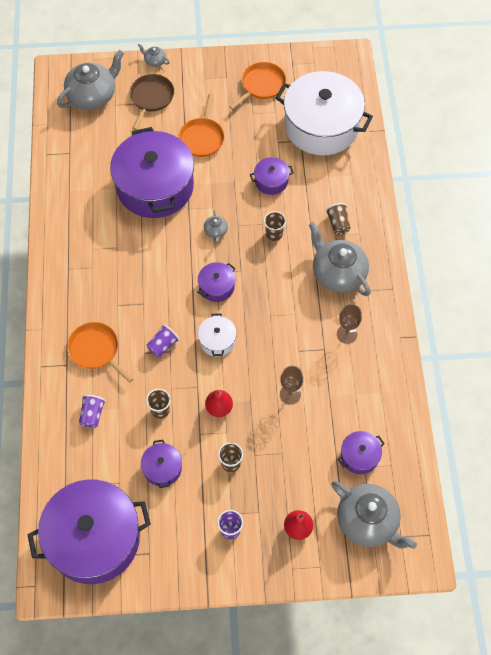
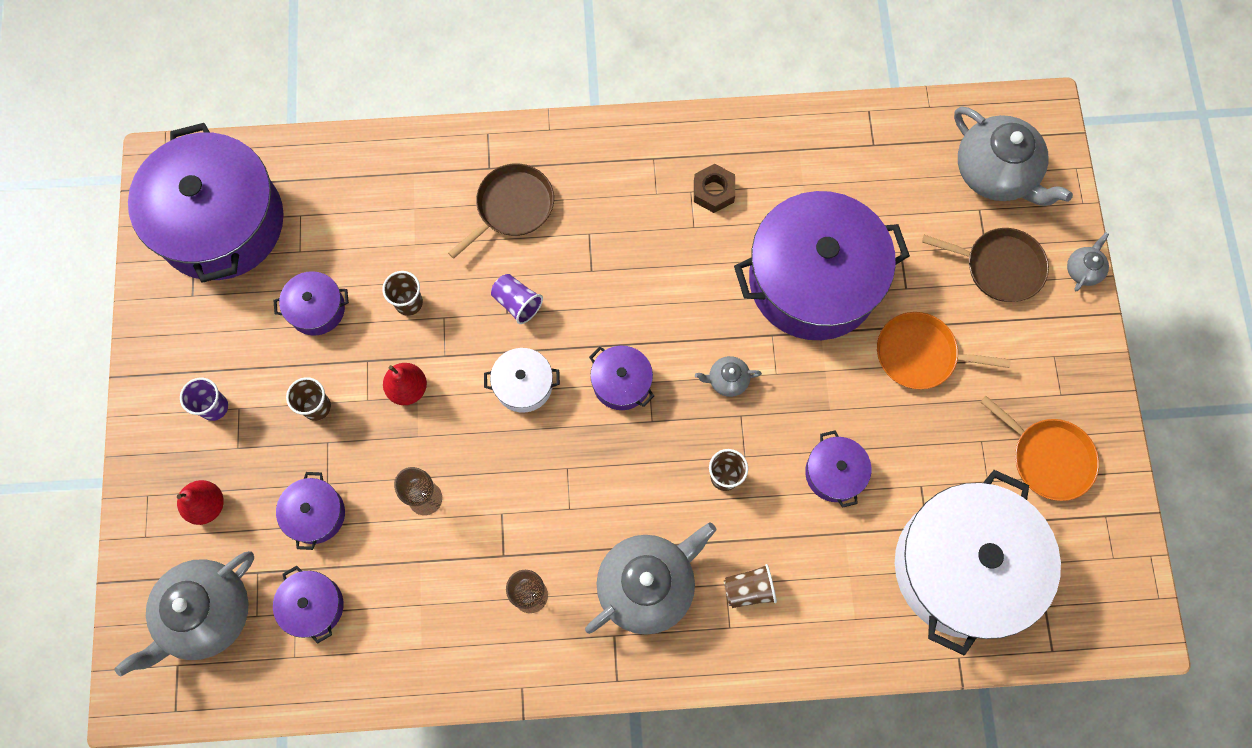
camera: 90 degrees right, 10 degrees up
(92, 415) = (407, 208): purple cup -> none
(93, 236) = (713, 191): none -> brown nut
(96, 350) = (512, 207): orange pan -> brown pan
(302, 459) = (315, 514): none -> purple pot

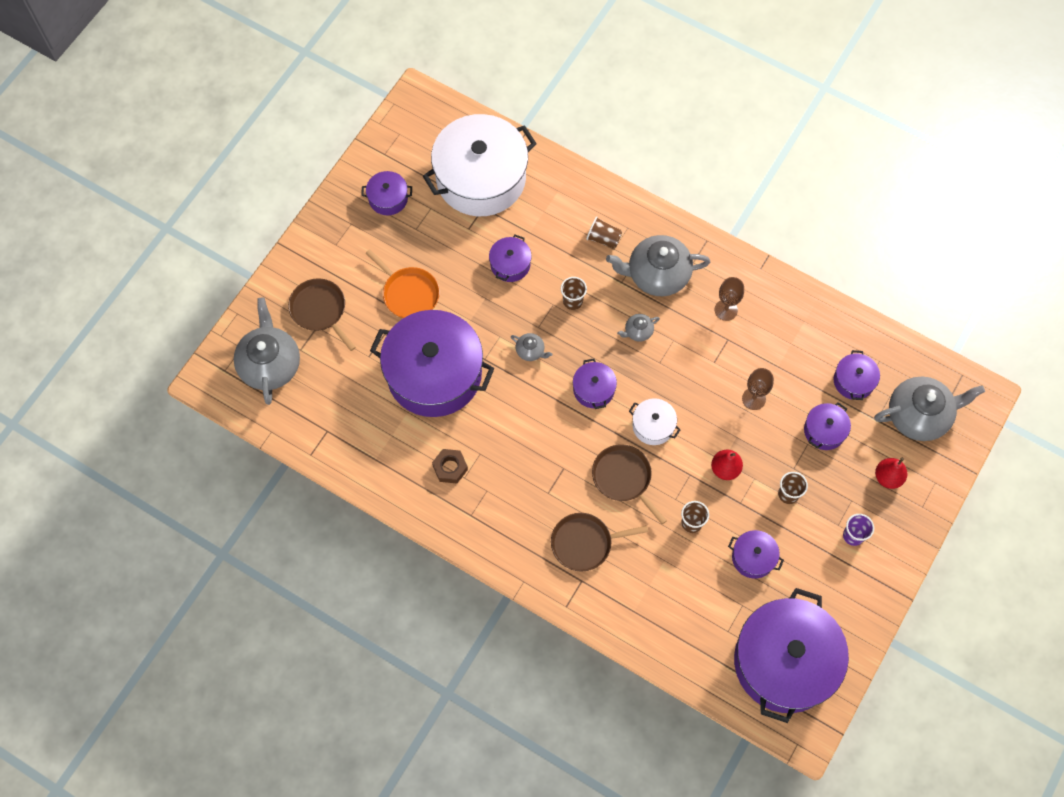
camera: 145 degrees left, 5 degrees down
(517, 303) = (623, 478): purple cup -> brown pan
(1048, 458) = (388, 198): orange pan -> purple pot
(1083, 270) = (274, 277): grey teapot -> grey teapot (638, 331)

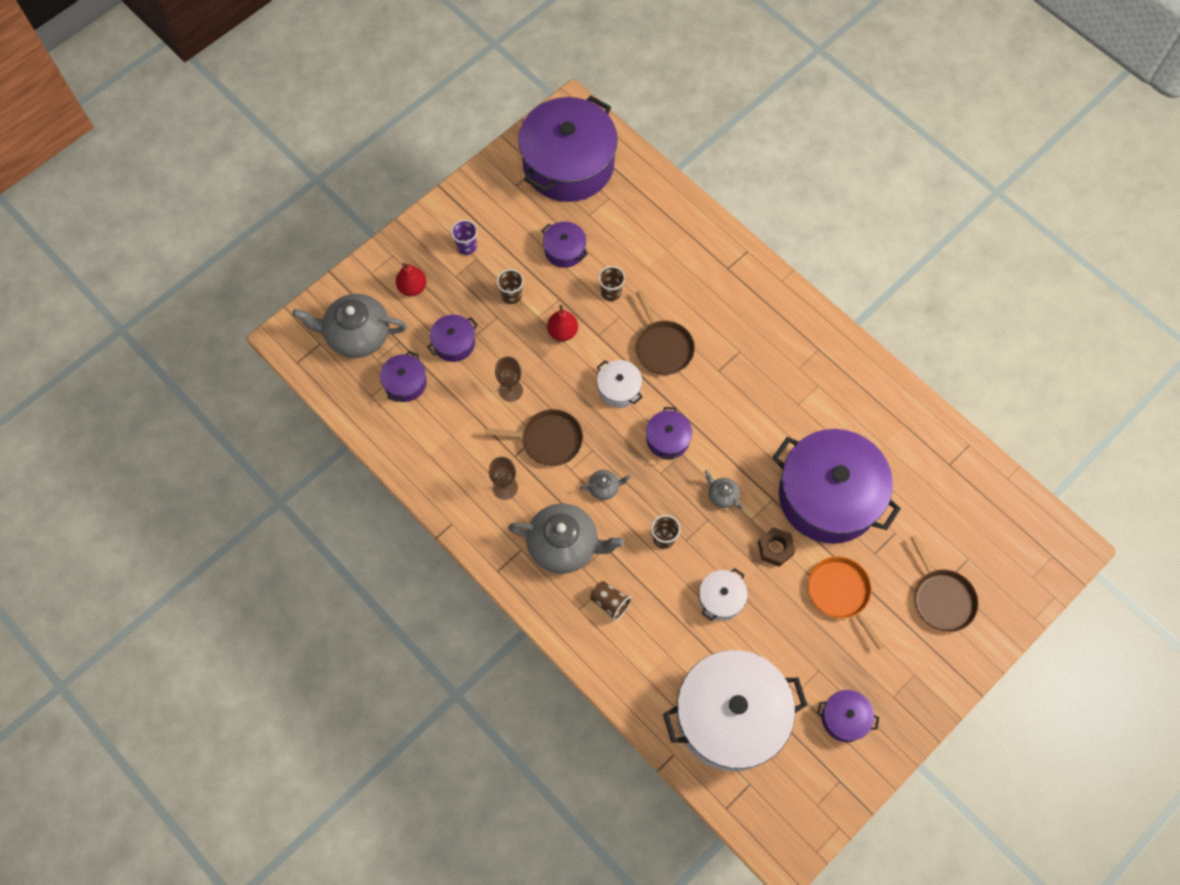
camera: 165 degrees left, 0 degrees up
(270, 364) = (1002, 550): grey teapot -> none
(450, 468) = (830, 398): brown nut -> brown nut (775, 548)
(510, 264) = (721, 598): purple pot -> white pot
(585, 543) = (716, 299): brown pan -> brown pan (548, 440)

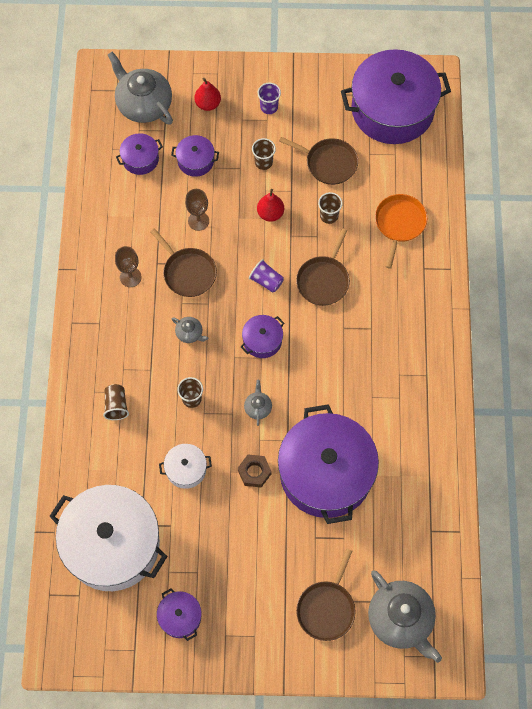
camera: 45 degrees right, 0 degrees up
(564, 250) = (328, 163): purple pot -> brown pan
(564, 545) = (127, 345): grey teapot -> grey teapot (401, 619)
(619, 389) = (266, 281): white pot -> purple cup
(840, 593) = (264, 539): orange pan -> orange pan (399, 224)

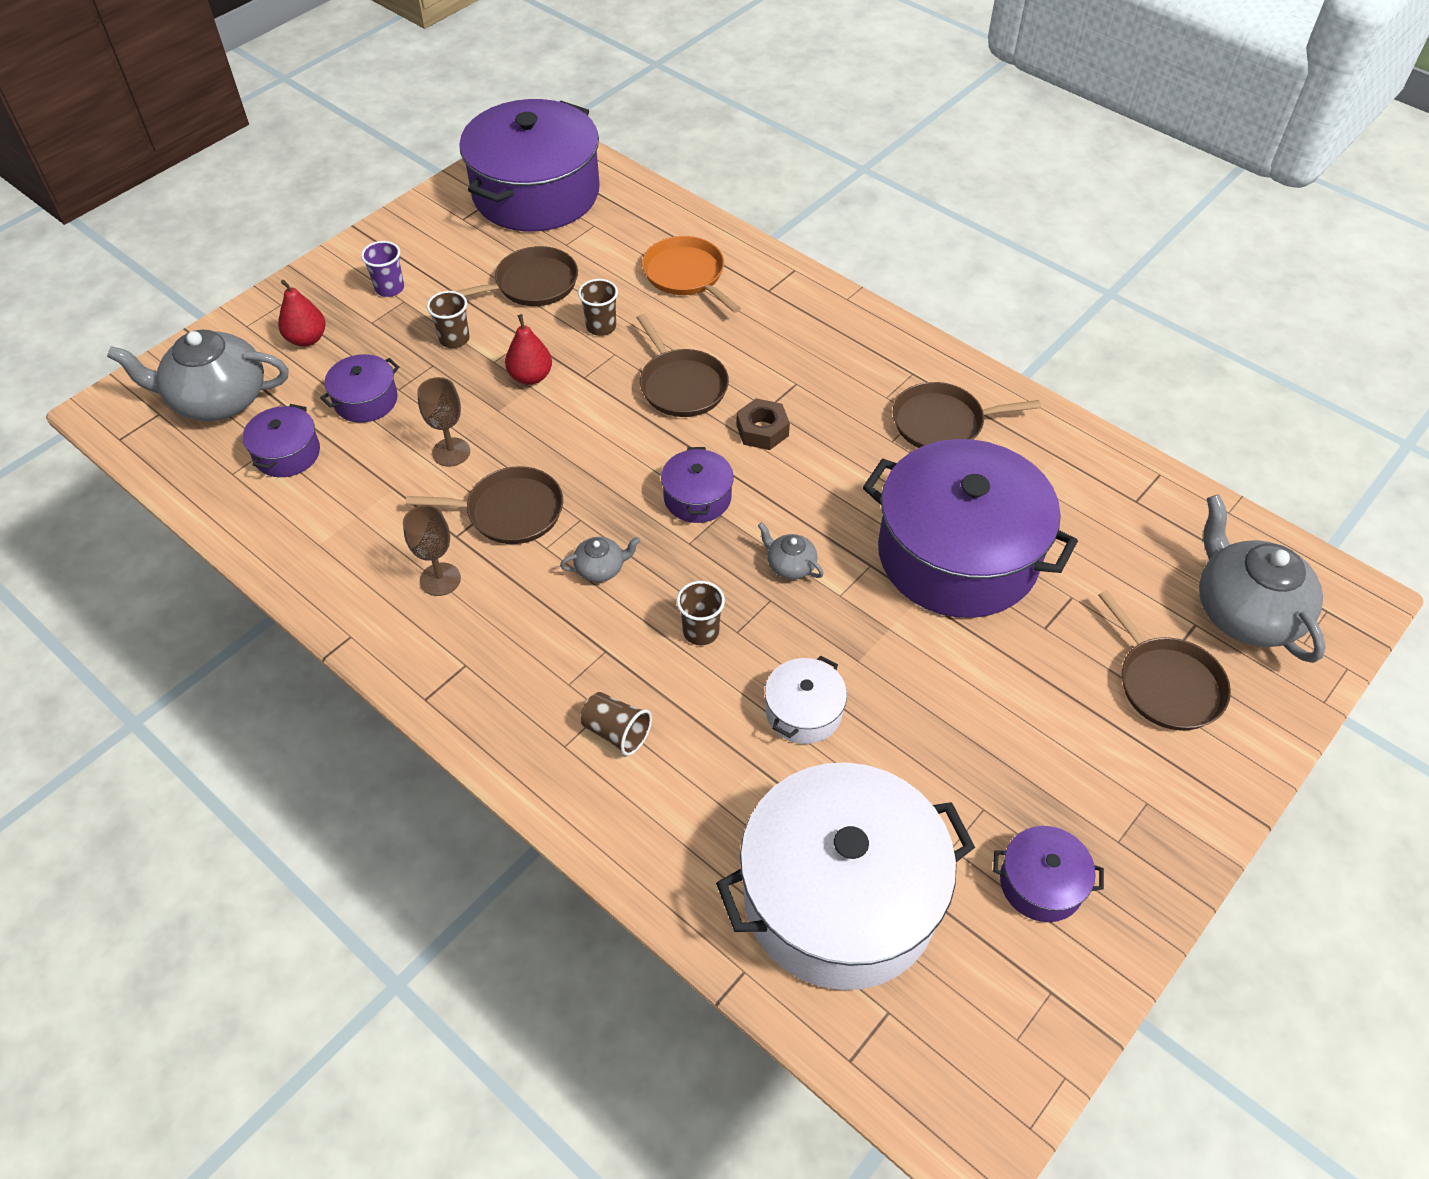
camera: 50 degrees left, 15 degrees down
(254, 472) = (884, 633): brown nut -> brown nut (762, 430)
(266, 281) = (618, 439): purple cup -> none
(401, 619) = (1245, 612): grey teapot -> grey teapot turned 120 degrees counterclockwise
(404, 411) = (942, 423): none -> brown pan

